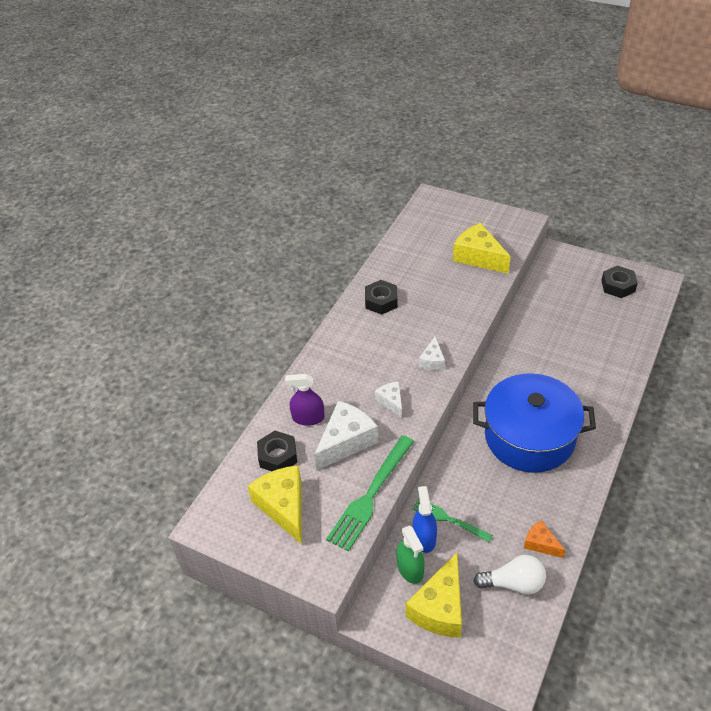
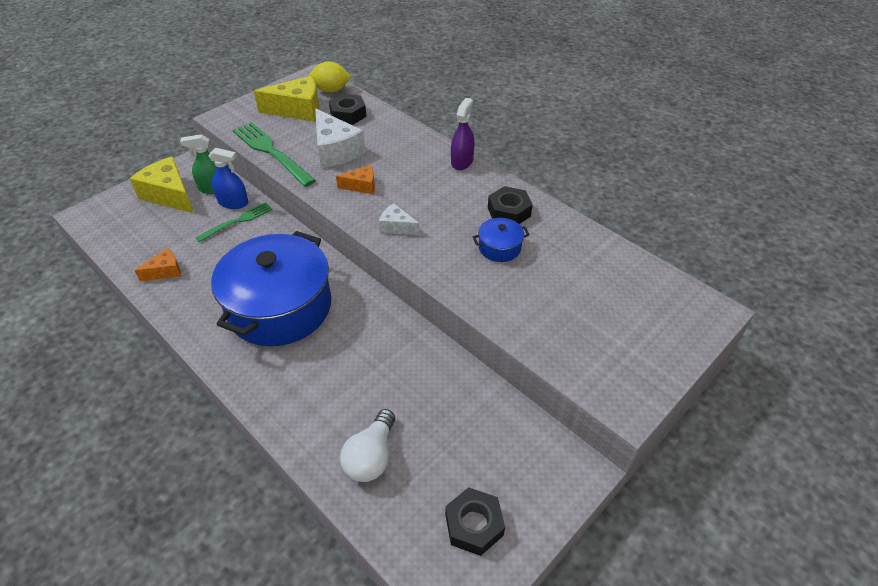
camera: 105 degrees right, 0 degrees up
(232, 491) = (331, 90): none -> yellow lemon
(308, 418) = (377, 135): purple spray bottle -> purple spray bottle (462, 161)
(391, 402) = (361, 186): white cheese -> orange cheese
(425, 297) = (499, 248): none -> blue pot
(478, 257) = (558, 321): yellow cheese -> none
(514, 583) = (148, 241): white light bulb -> white light bulb (371, 456)

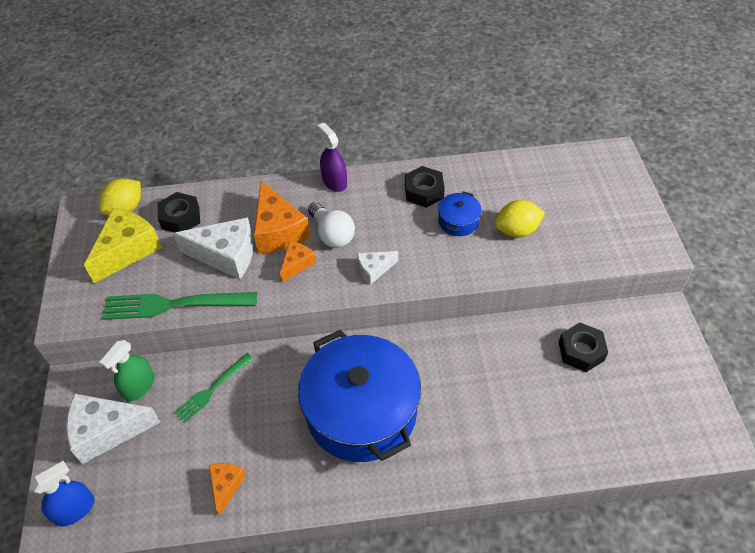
camera: 50 degrees left, 5 degrees up
(169, 195) = (107, 431): yellow cheese -> white cheese
(233, 202) = (179, 380): blue spray bottle -> blue spray bottle (74, 510)
(238, 221) = (212, 389): green fork -> green fork turned 135 degrees counterclockwise
(371, 456) = (570, 429): white light bulb -> white light bulb (332, 234)
(383, 161) = (278, 231): none -> orange cheese
(474, 525) = (668, 399): black nut -> black nut (581, 351)
(531, 289) = (517, 231): none -> yellow lemon

